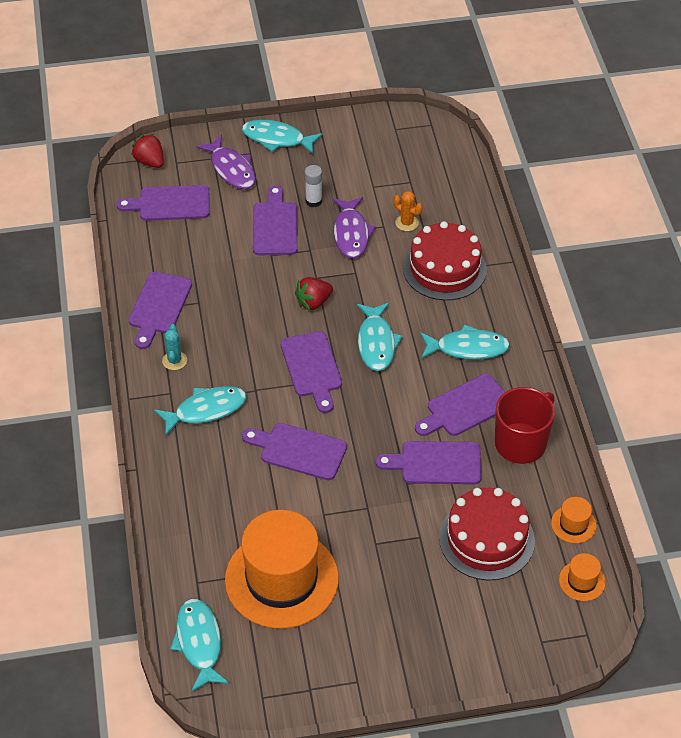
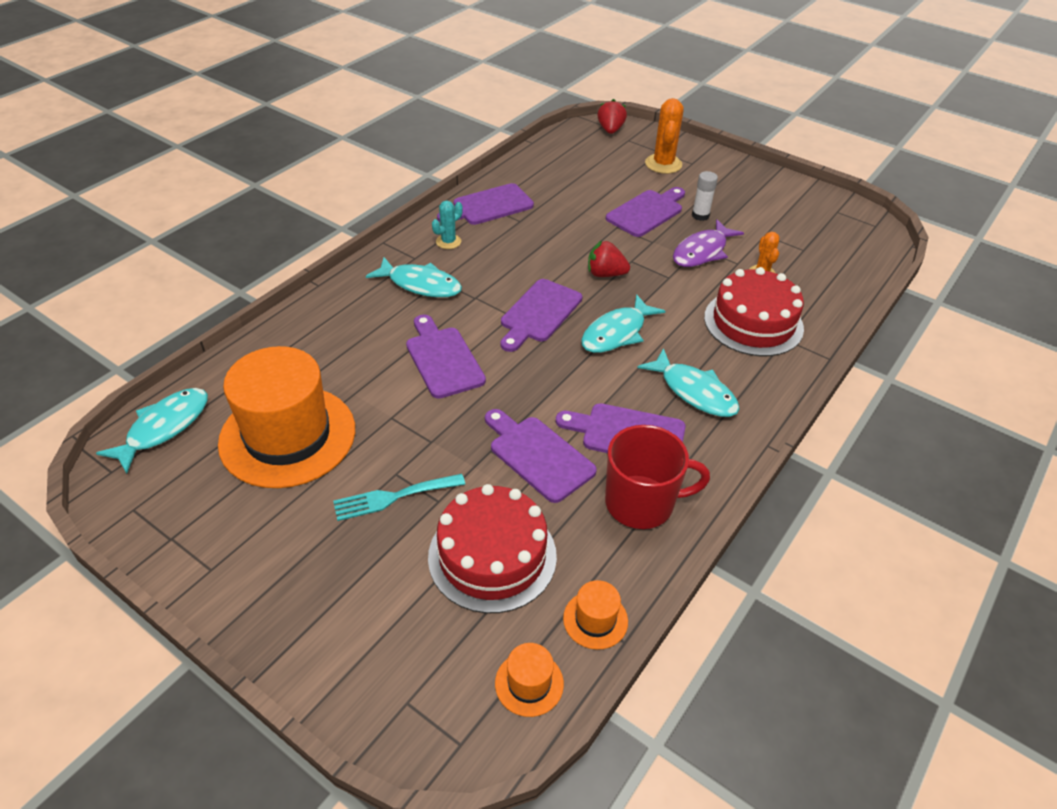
camera: 45 degrees right, 5 degrees down
(170, 204) = (588, 158): purple cutting board -> none
(231, 169) = (663, 164): purple fish -> orange cactus
(277, 139) = (725, 166): turquoise fish -> none
(393, 557) = (393, 497): none -> turquoise fork

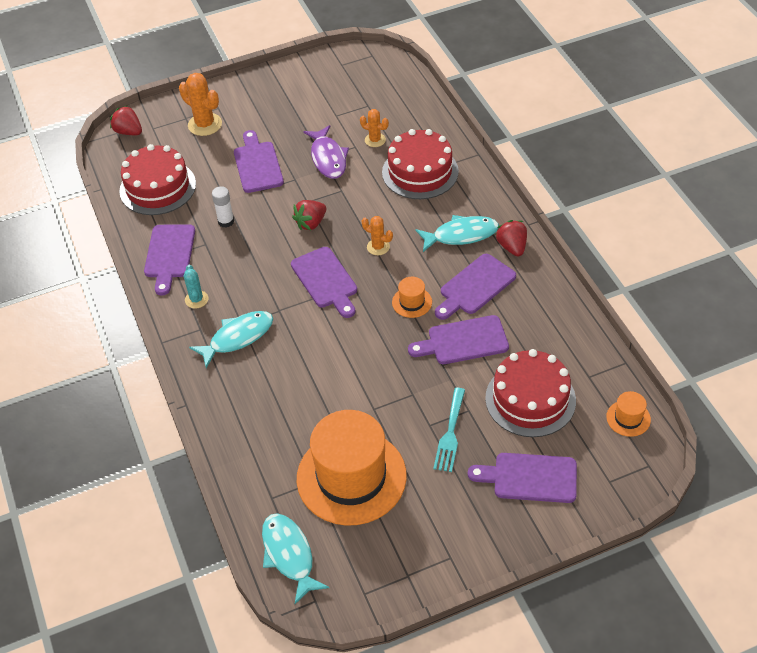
camera: 55 degrees left, 5 degrees up
(443, 359) = (334, 356): purple cutting board -> purple cutting board (530, 478)
(562, 169) = (157, 187): none -> red cake
(595, 619) = (604, 369): orange hat -> orange hat (412, 302)
(617, 333) = (378, 247): turquoise fish -> orange cactus
(641, 503) = (534, 307): red mug -> none
(700, 215) = (286, 137): white glue stick -> white glue stick (226, 221)
(717, 444) = (512, 247): none -> red strawberry

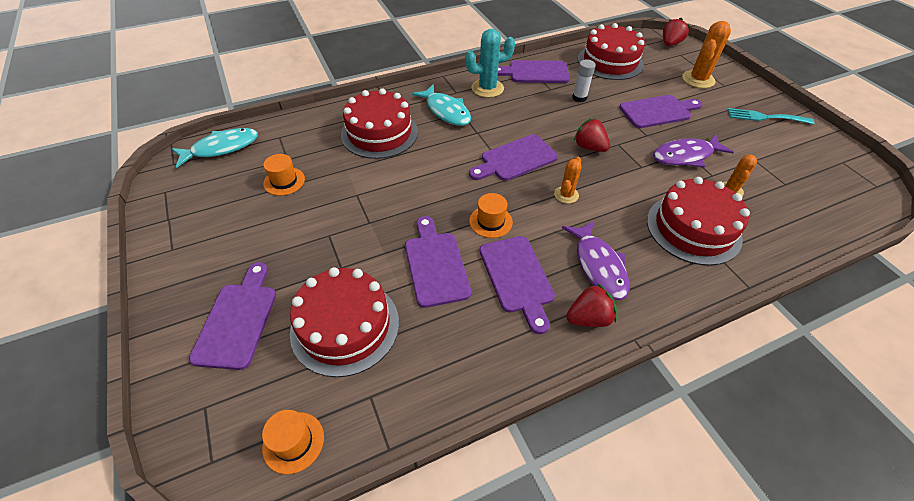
camera: 85 degrees right, 0 degrees up
(196, 299) = (487, 88): turquoise cactus -> turquoise cactus, size x1.65
(273, 398) = (379, 133): none -> red cake
(351, 477) = (284, 181): orange hat -> orange hat, size x0.41
(450, 434) = (314, 251): turquoise fork -> turquoise fork (765, 117)
(461, 235) = (598, 266): turquoise fish -> purple fish
(475, 286) = (517, 277): purple cutting board -> purple cutting board turned 150 degrees counterclockwise

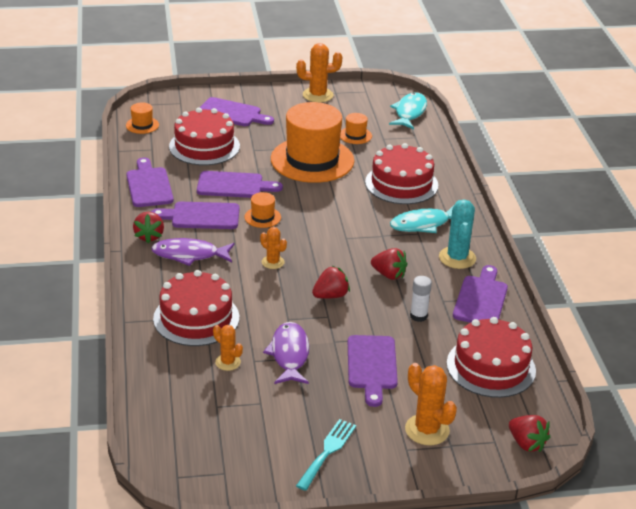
camera: 105 degrees right, 15 degrees down
(176, 235) = (318, 95): none -> orange cactus
(221, 148) = (409, 112): turquoise fish -> turquoise fish turned 150 degrees counterclockwise
(351, 206) = (312, 160): none -> orange hat
(515, 159) = (332, 247): purple cutting board -> purple cutting board (149, 185)
(535, 120) = (389, 275): none -> red strawberry

